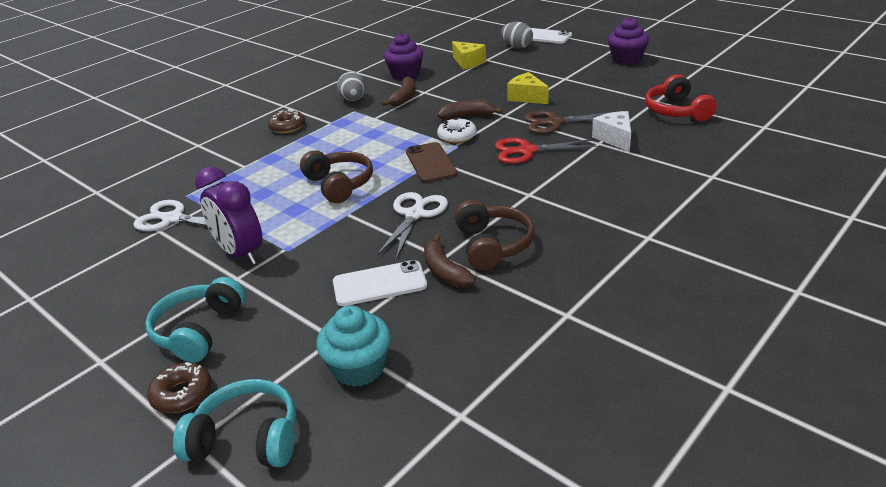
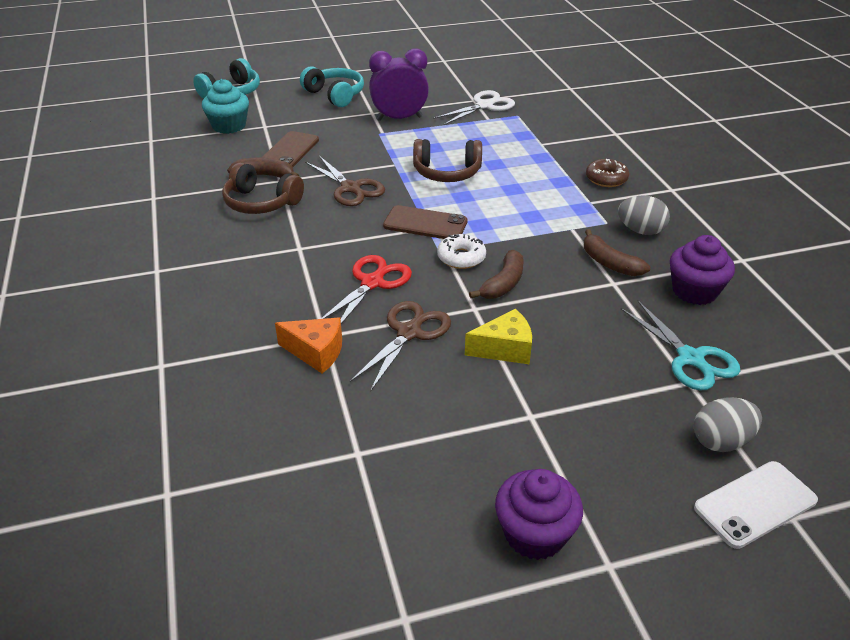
camera: 120 degrees right, 5 degrees up
(182, 394) = (289, 84): brown donut -> none
(379, 284) = (289, 151): white phone -> brown phone
(415, 214) = (351, 188): white scissors -> brown scissors
(468, 62) = (691, 359): yellow cheese -> turquoise scissors
(615, 138) = (316, 352): white cheese -> orange cheese
(677, 111) = (306, 448): red headphones -> none

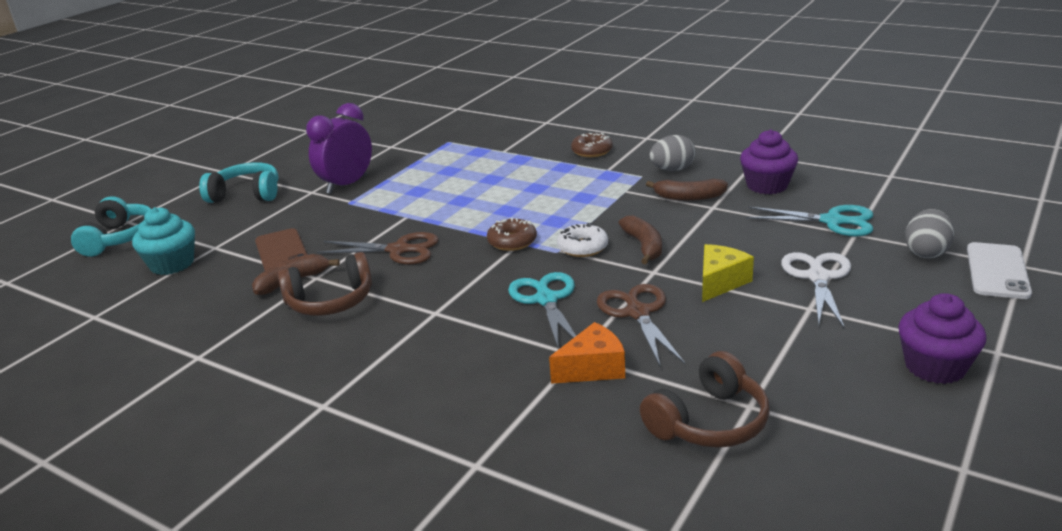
camera: 40 degrees left, 10 degrees down
(373, 282) = (546, 299): red scissors -> turquoise scissors
(425, 224) = (512, 241): brown phone -> brown donut
(447, 173) = (463, 201): brown headphones -> brown headphones (709, 422)
(485, 106) = (408, 146): white scissors -> white scissors (817, 277)

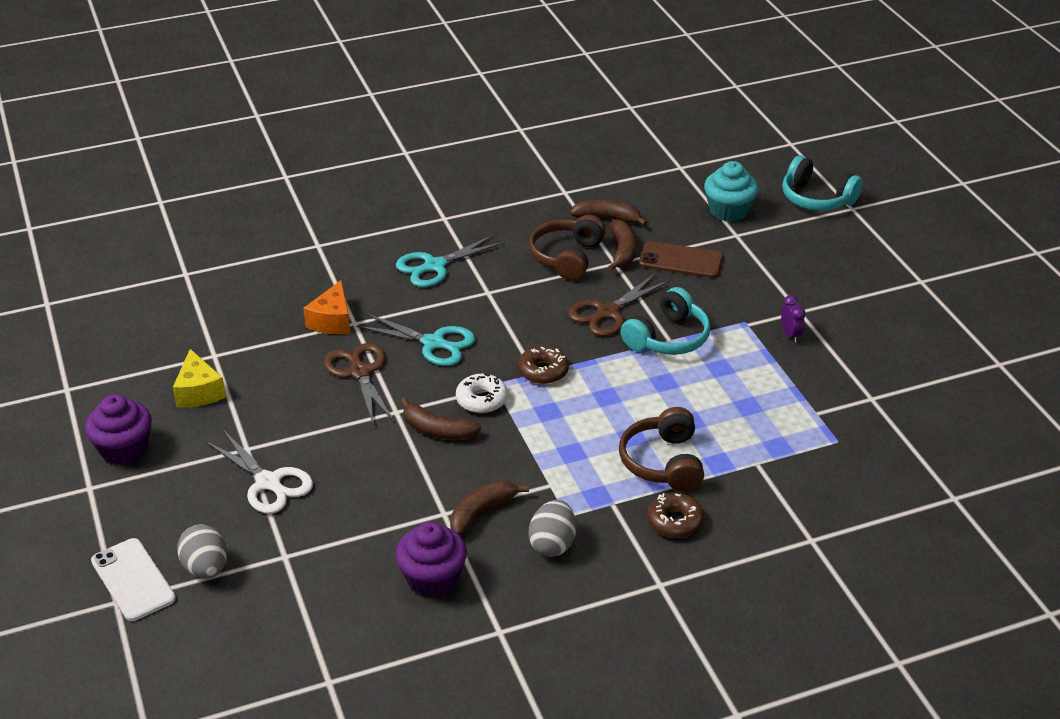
camera: 125 degrees right, 10 degrees up
(236, 311) = (607, 218): none -> brown banana
(246, 194) = (840, 276): turquoise headphones -> turquoise headphones (668, 338)
(347, 185) = (790, 335): purple clock -> purple clock, size x0.45
(637, 312) = (359, 372): brown scissors -> brown scissors turned 135 degrees counterclockwise
(709, 422) = (227, 333): brown headphones -> brown headphones (663, 462)
(720, 282) = (335, 432): yellow cheese -> yellow cheese (199, 392)
(833, 221) = (318, 562): turquoise scissors -> turquoise scissors (434, 266)

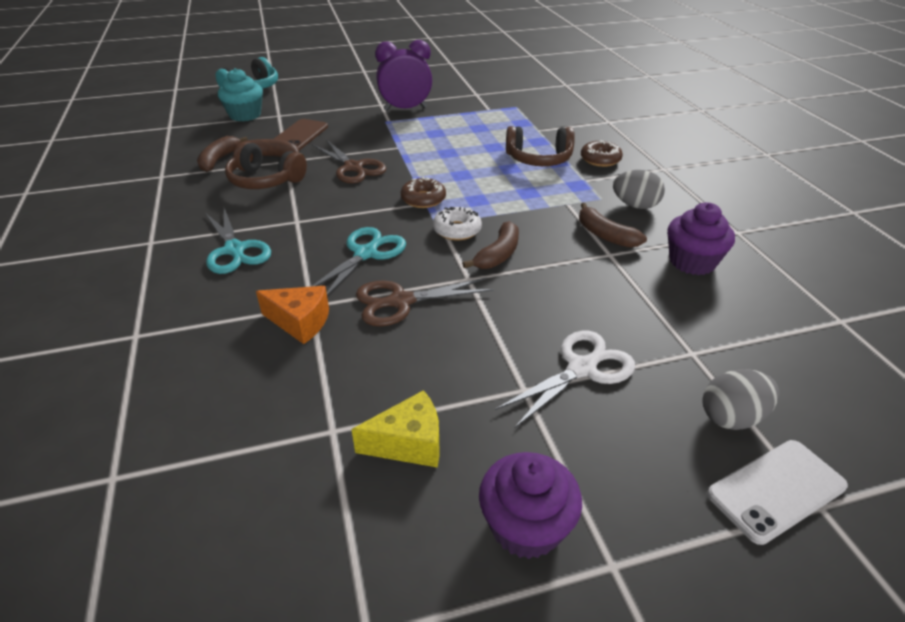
camera: 85 degrees left, 0 degrees up
(668, 338) = (395, 147): turquoise headphones -> none
(790, 335) = (405, 109): purple clock -> purple clock, size x2.21

